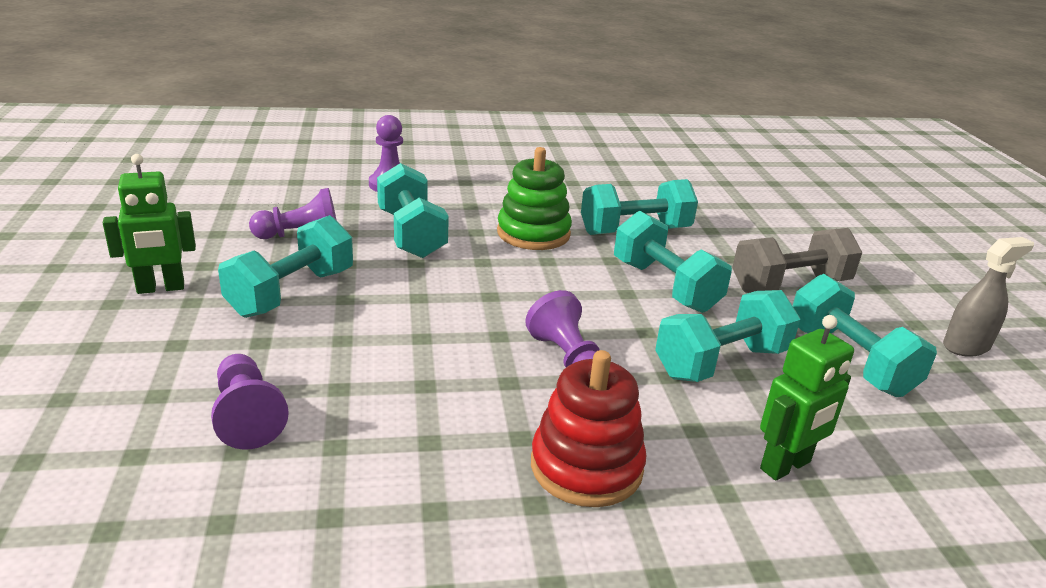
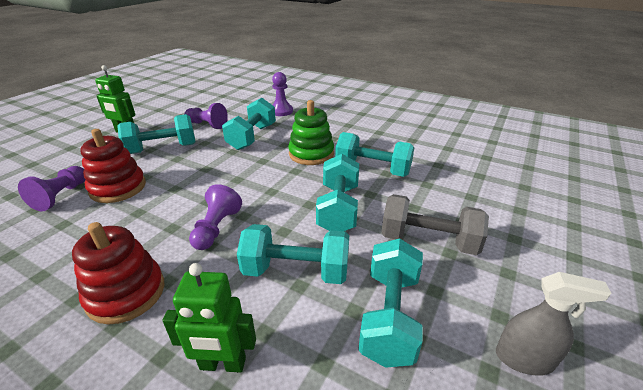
camera: 40 degrees right, 5 degrees up
(328, 369) = (118, 188): none -> red stacking toy

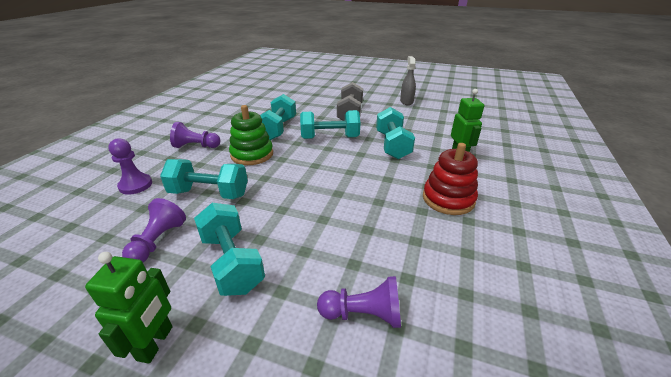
camera: 100 degrees left, 0 degrees up
(118, 188) = (332, 264): red stacking toy -> none
(216, 228) = (370, 179): purple pawn -> purple pawn (196, 146)
(389, 316) = (404, 122): turquoise dumbbell -> none

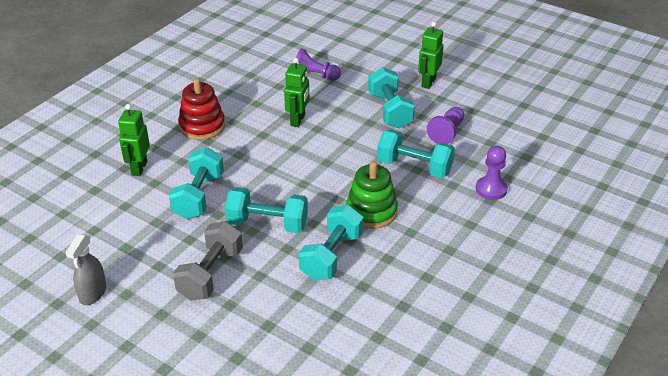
camera: 165 degrees left, 5 degrees up
(196, 146) = (442, 239): purple pawn -> none
(349, 225) = (298, 120): none -> green robot

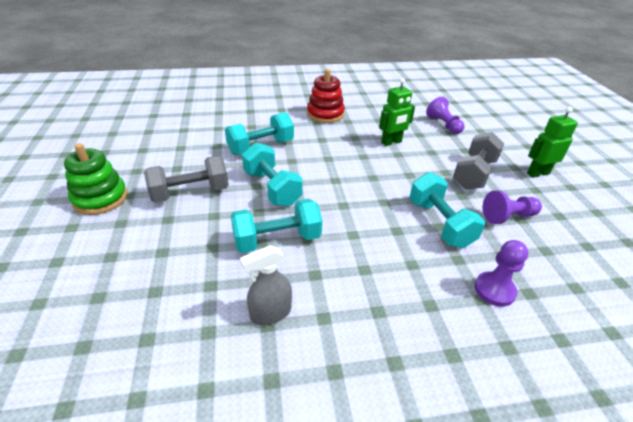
camera: 45 degrees right, 0 degrees up
(92, 293) = (124, 158): grey spray bottle -> grey spray bottle (270, 313)
(139, 168) = (256, 115): green robot -> none
(371, 211) = (355, 231): green stacking toy -> green stacking toy (100, 198)
(390, 110) = (474, 174): turquoise dumbbell -> grey dumbbell

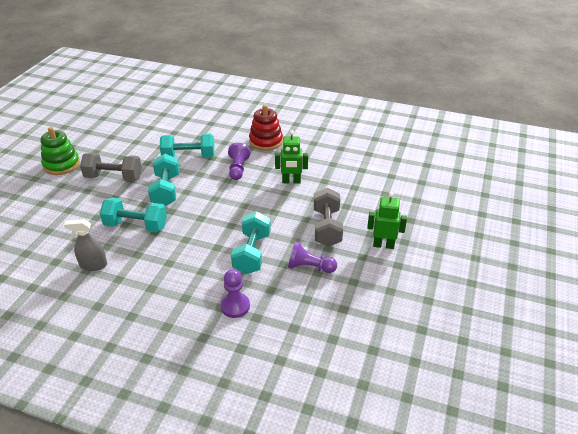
camera: 30 degrees right, 0 degrees up
(443, 125) = (356, 179): purple pawn -> purple pawn (238, 169)
(474, 174) = (327, 227): grey dumbbell -> grey dumbbell turned 60 degrees counterclockwise

